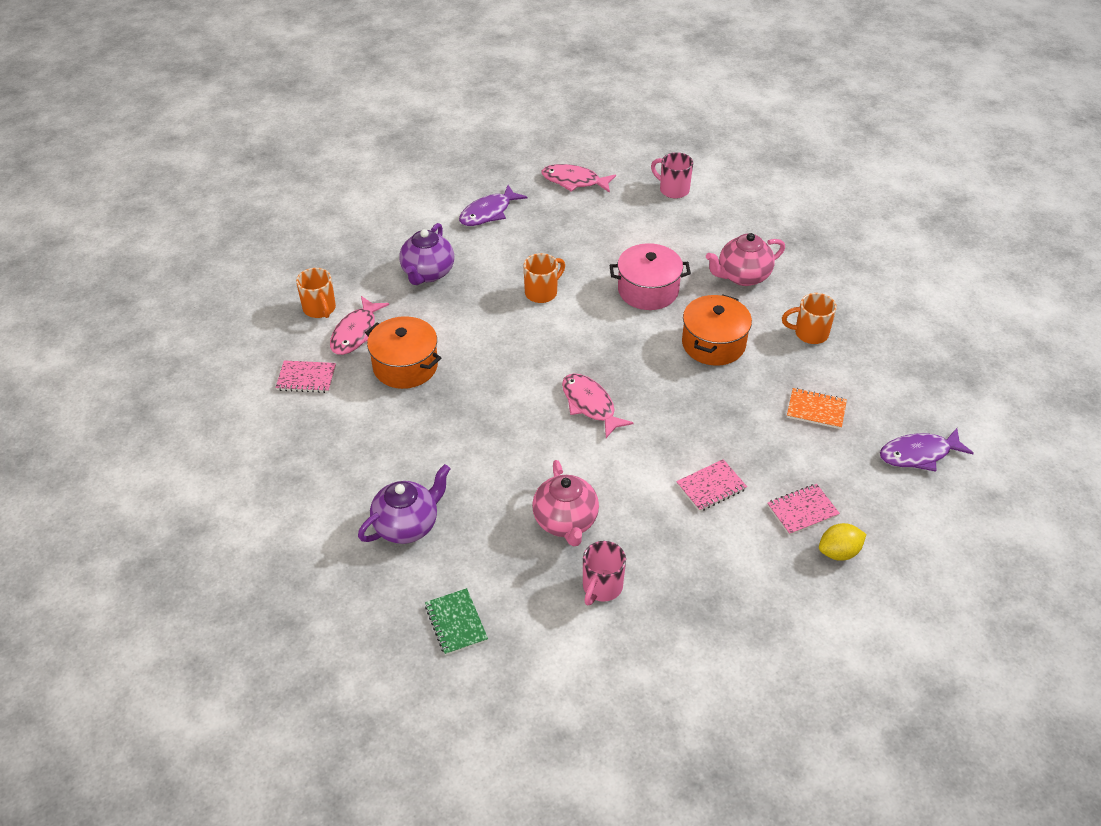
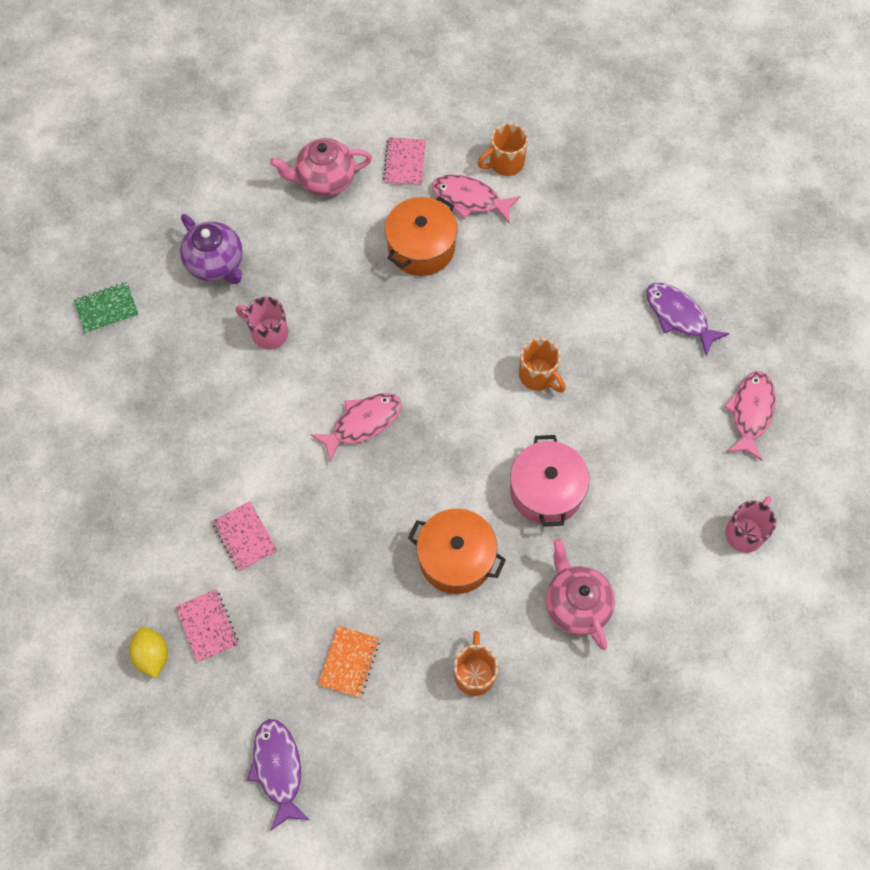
camera: 90 degrees right, 20 degrees up
(428, 273) = (566, 259): purple teapot -> none
(566, 522) = (210, 398): pink teapot -> pink teapot (325, 180)
(601, 587) = (132, 428): pink mug -> pink mug (268, 333)

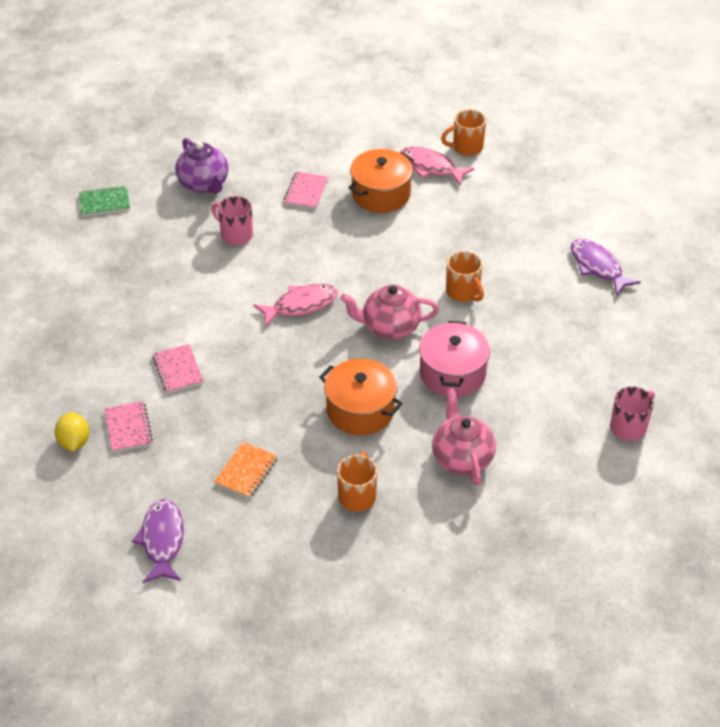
camera: 10 degrees right, 20 degrees down
(325, 180) = (310, 141): pink teapot -> pink teapot (389, 327)
(404, 163) = (380, 137): pink notebook -> pink notebook (306, 192)
(751, 412) = (650, 342): pink fish -> none

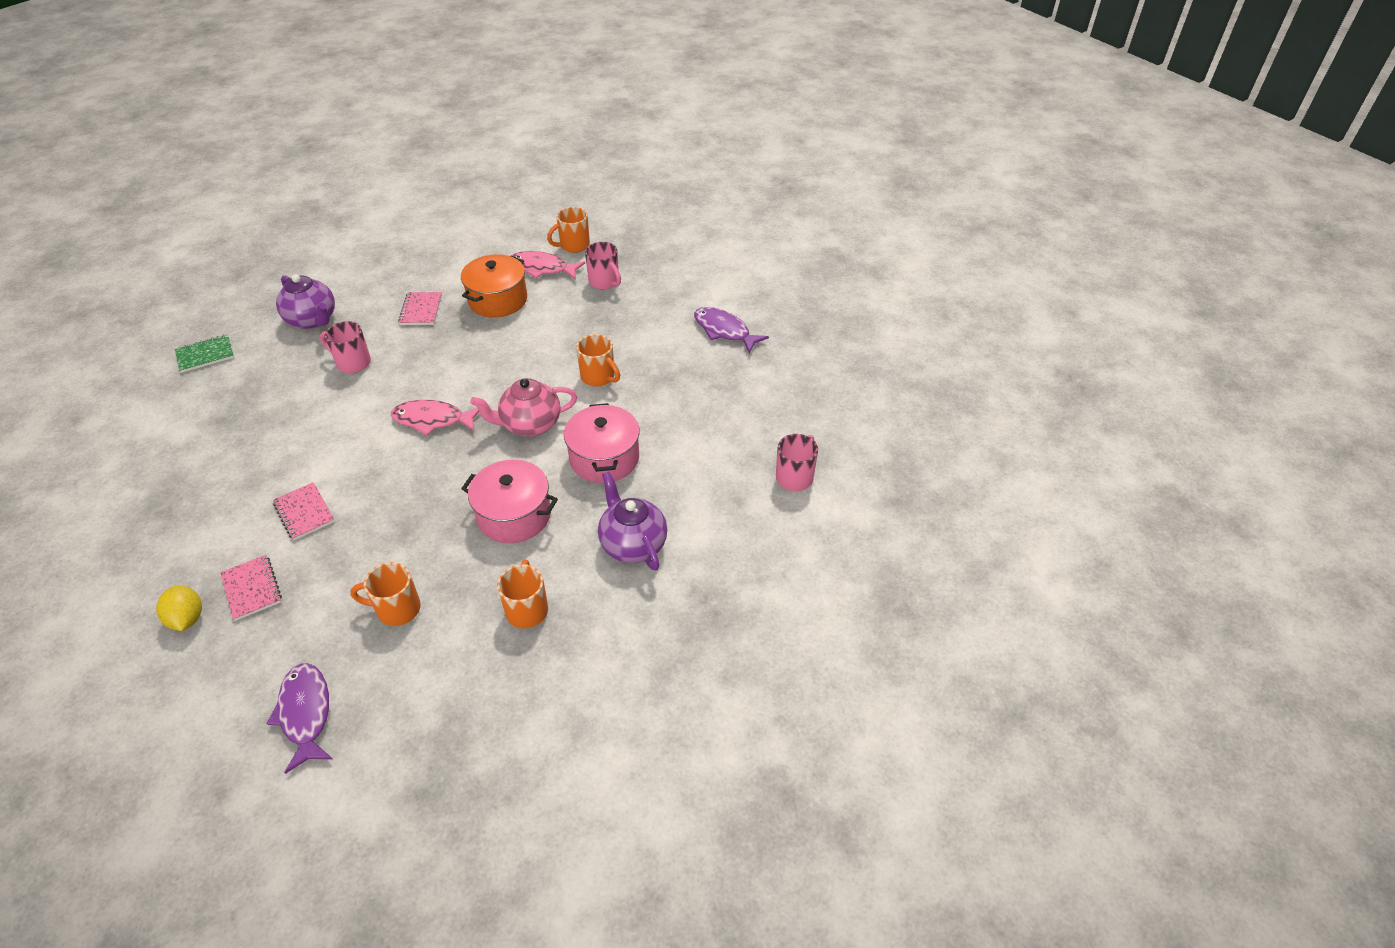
camera: 15 degrees left, 0 degrees up
(246, 471) = (397, 609): orange notebook -> orange mug
(301, 305) = (432, 420): pink fish -> pink fish turned 135 degrees counterclockwise
(360, 410) = (514, 515): orange pot -> pink pot
(461, 458) = (632, 544): pink teapot -> purple teapot
(489, 193) = (605, 282): none -> pink mug

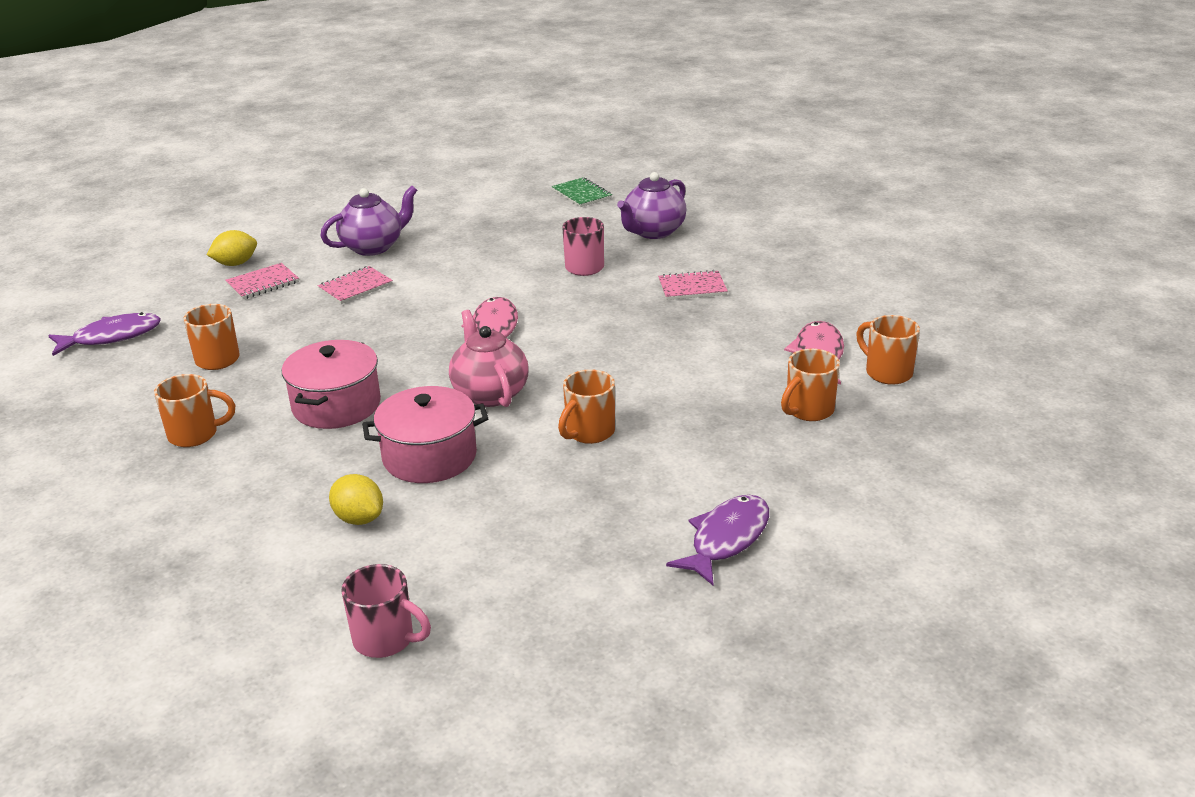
camera: 85 degrees right, 15 degrees down
(498, 300) = (732, 334): orange pot -> none
(605, 282) = (808, 410): pink mug -> orange mug
(632, 544) = (277, 496): purple teapot -> purple teapot (373, 247)
(670, 495) = (359, 518): none -> yellow lemon

